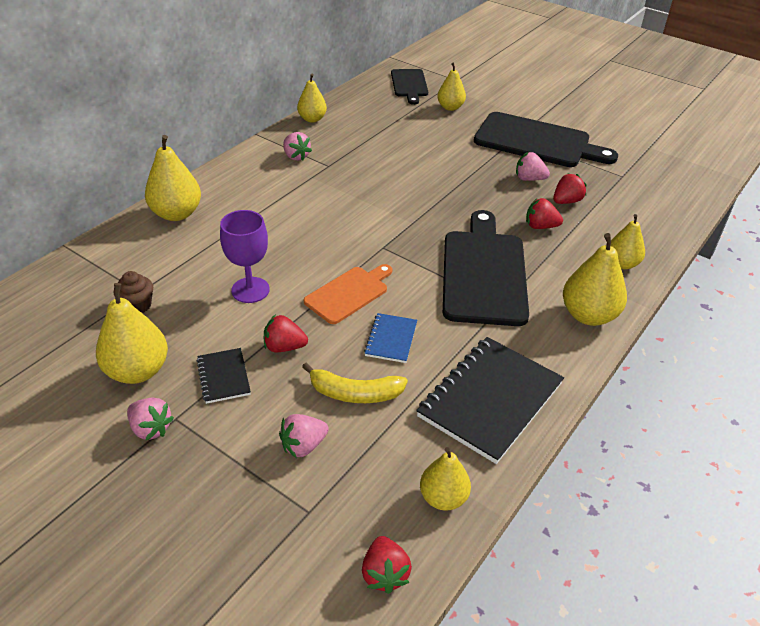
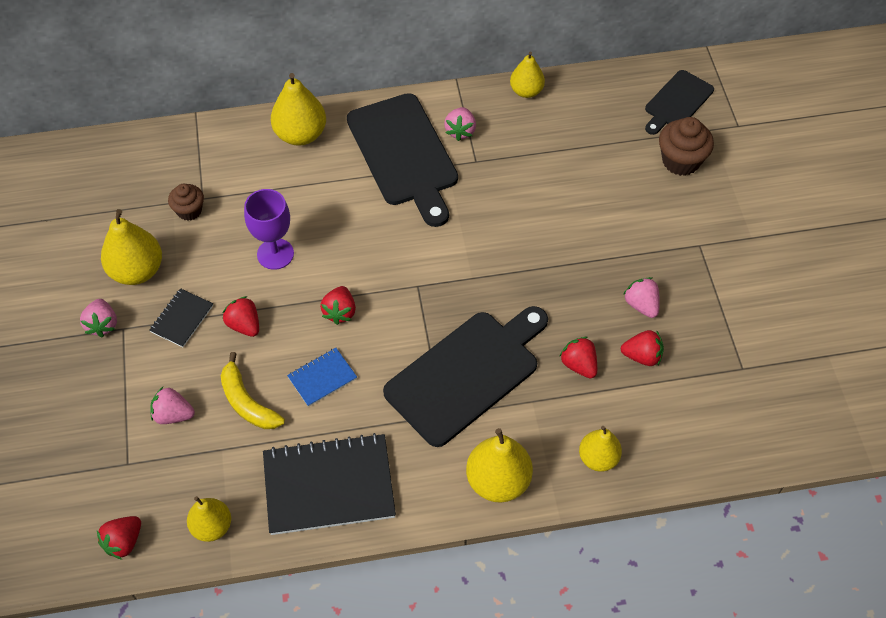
camera: 45 degrees right, 15 degrees up
(349, 293) = (340, 312): orange cutting board -> red strawberry
(450, 107) = (680, 161): yellow pear -> brown cupcake
(537, 142) = (712, 265): black cutting board -> black cutting board (404, 154)

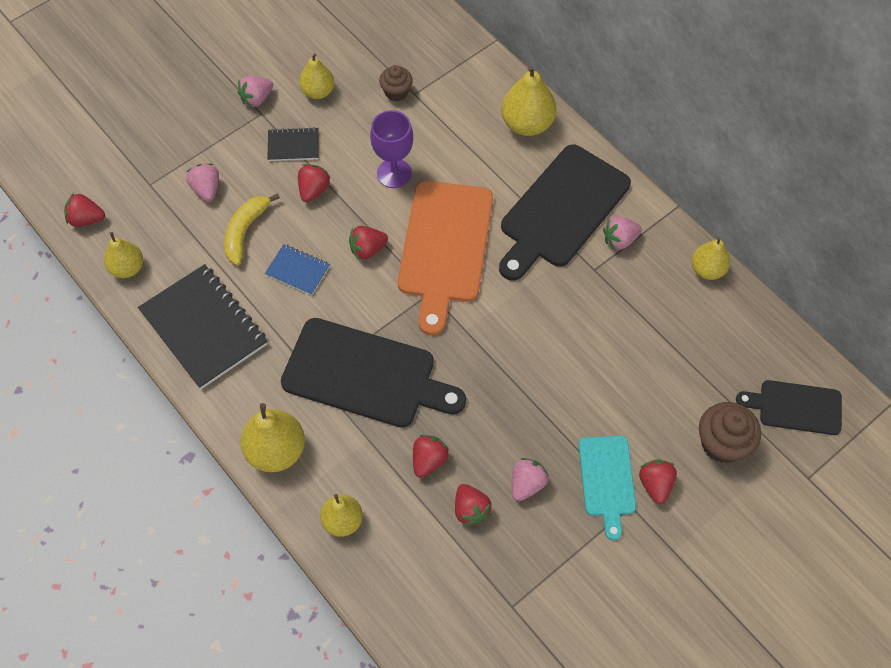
camera: 60 degrees right, 5 degrees up
(137, 271) = (318, 92): yellow pear -> yellow pear, size x0.65
(380, 253) = (444, 247): none -> orange cutting board
(669, 249) = (607, 480): none -> turquoise cutting board
(690, 220) = (655, 484): none -> red strawberry

